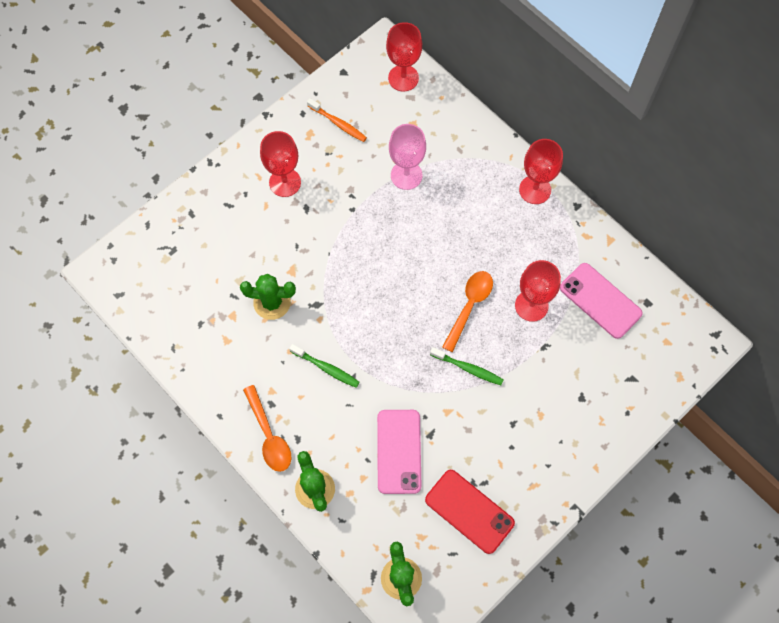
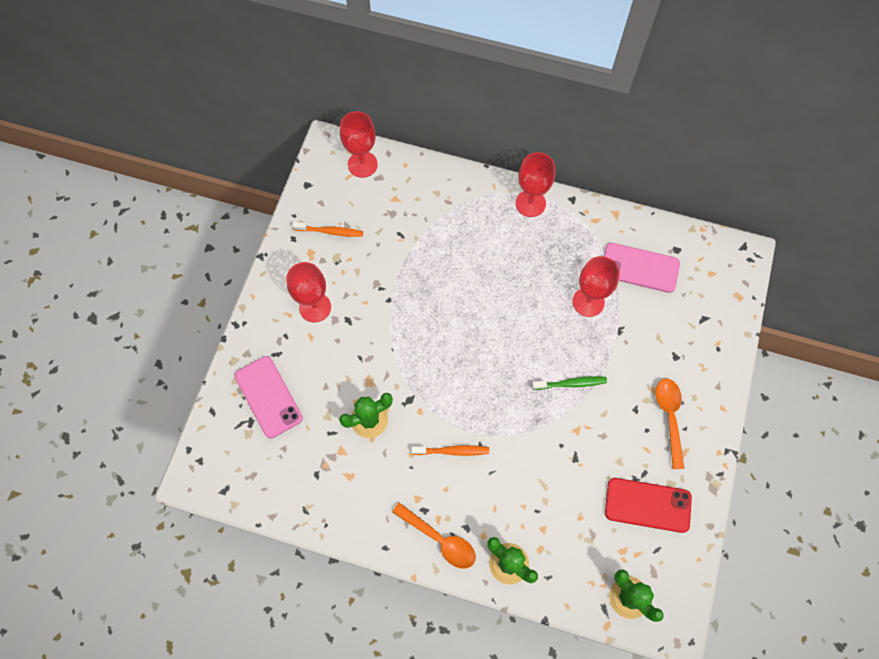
camera: 30 degrees left, 0 degrees up
(326, 368) = (452, 451): green toothbrush -> orange toothbrush
(399, 451) = (558, 488): pink phone -> pink phone (268, 397)
(406, 175) = (417, 246): pink goblet -> none
(469, 306) = (539, 330): orange spoon -> orange spoon (669, 418)

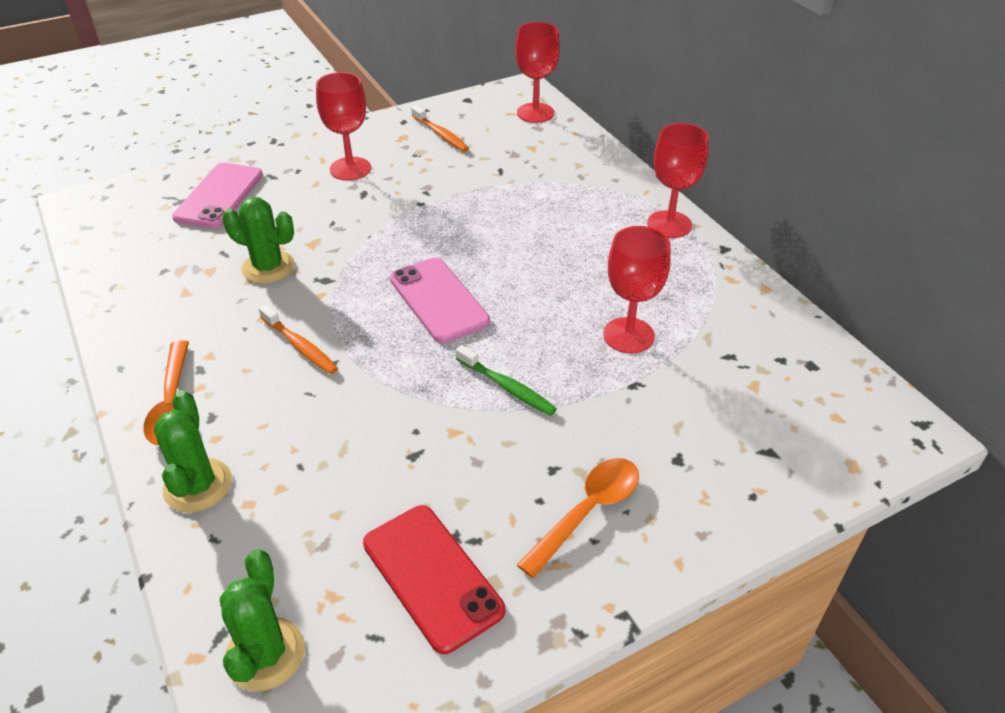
camera: 45 degrees right, 25 degrees down
(639, 268) = (736, 349): pink phone -> pink phone (438, 300)

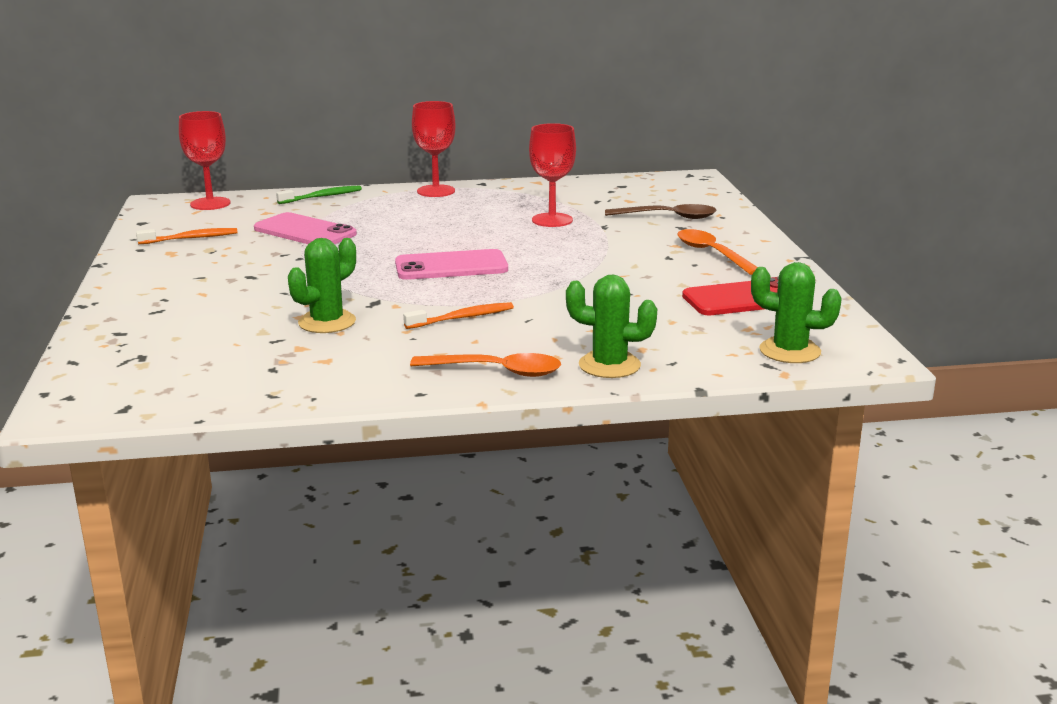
camera: 70 degrees left, 20 degrees down
(219, 196) = (161, 336): pink phone -> pink phone (305, 231)
(350, 169) = (197, 277): red goblet -> none
(507, 387) = (576, 258): green toothbrush -> green toothbrush (322, 197)
(710, 437) = (668, 217): none -> brown spoon

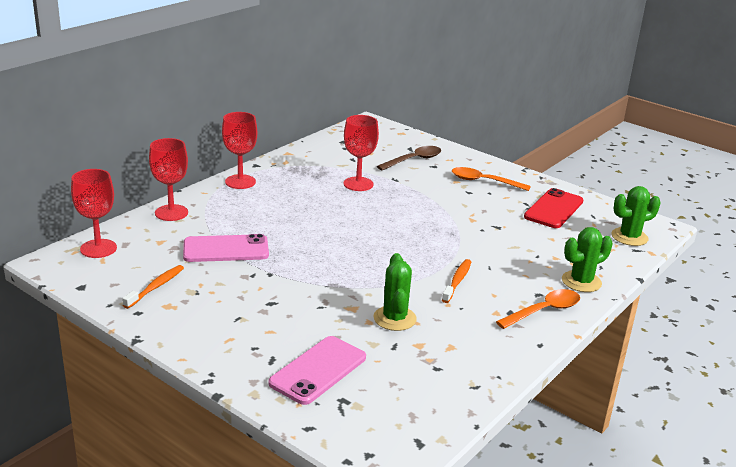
camera: 45 degrees left, 5 degrees up
(322, 197) = (171, 213): green toothbrush -> red goblet
(451, 266) = (375, 244): pink phone -> pink phone (318, 370)

